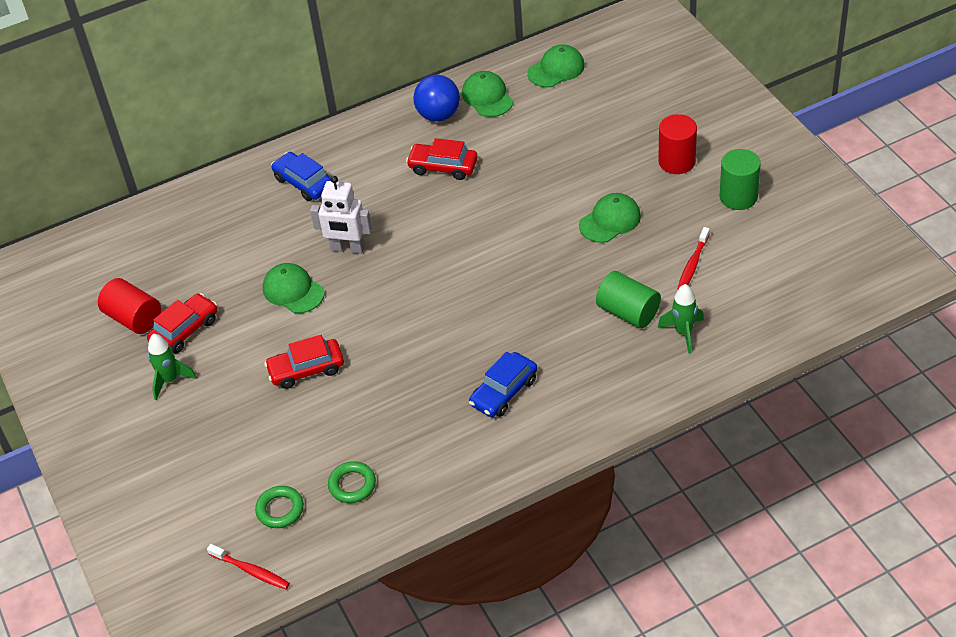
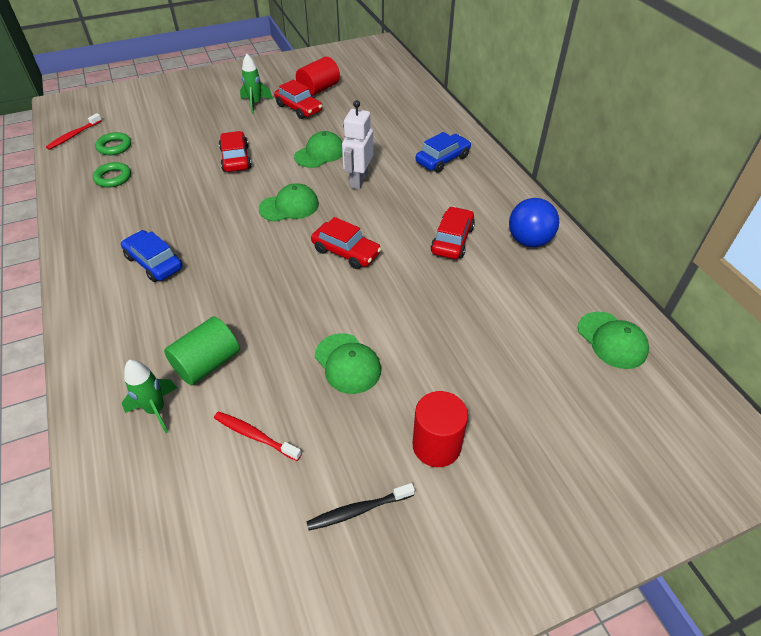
camera: 90 degrees right, 0 degrees up
(469, 241) = (346, 252): none -> red car
(487, 97) = (559, 278): green cap -> green cap (289, 206)
(738, 197) = (358, 510): green cylinder -> black toothbrush

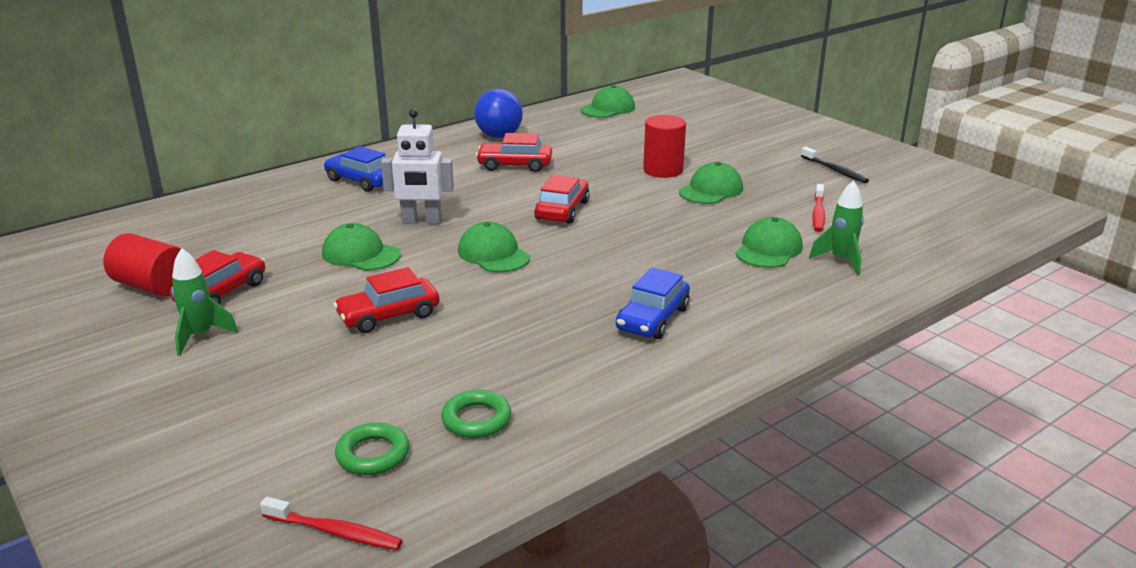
camera: 105 degrees left, 20 degrees down
(207, 363) = (768, 249): green cylinder -> green cap
(436, 445) = (758, 153): red cylinder -> red cylinder (663, 170)

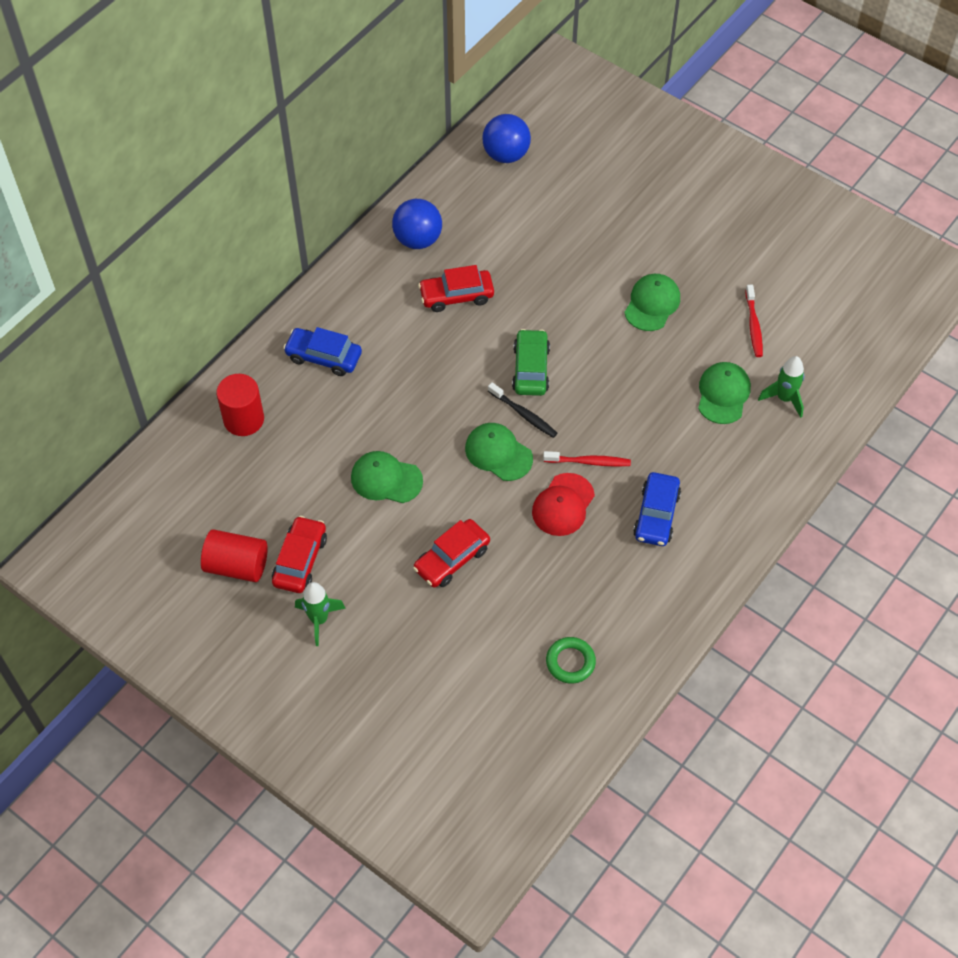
camera: 15 degrees left, 30 degrees up
(335, 532) = (526, 786): red toothbrush -> red toothbrush (589, 462)
(373, 454) = (516, 713): green ring -> none
(421, 221) = (413, 415): white robot -> none
(544, 296) = (563, 505): none -> red cap
(562, 210) = (530, 369): red car -> green car
(608, 109) = (506, 155): green cap -> blue ball
(663, 170) = (599, 275): red cylinder -> red cylinder (244, 419)
(835, 170) = (755, 242): black toothbrush -> black toothbrush (524, 414)

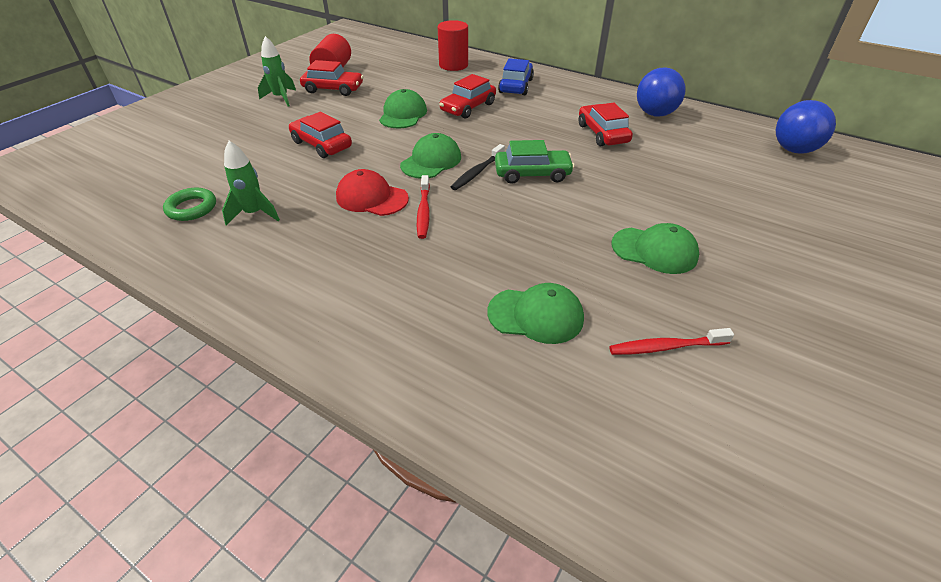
camera: 85 degrees right, 15 degrees down
(377, 412) = (468, 107): none -> red car
(656, 515) = (353, 260): blue car -> none
(784, 398) = (544, 383): green rocket -> green rocket (254, 214)

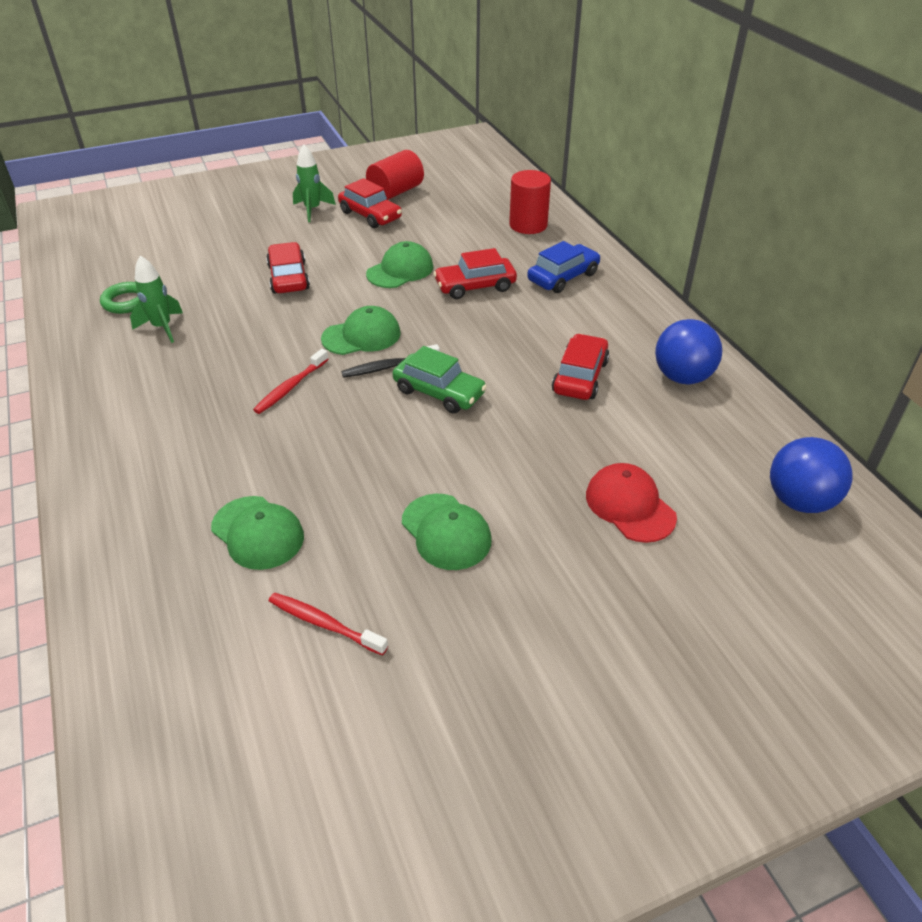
camera: 35 degrees right, 0 degrees up
(371, 198) = (265, 353): red cap -> red cap (630, 506)

